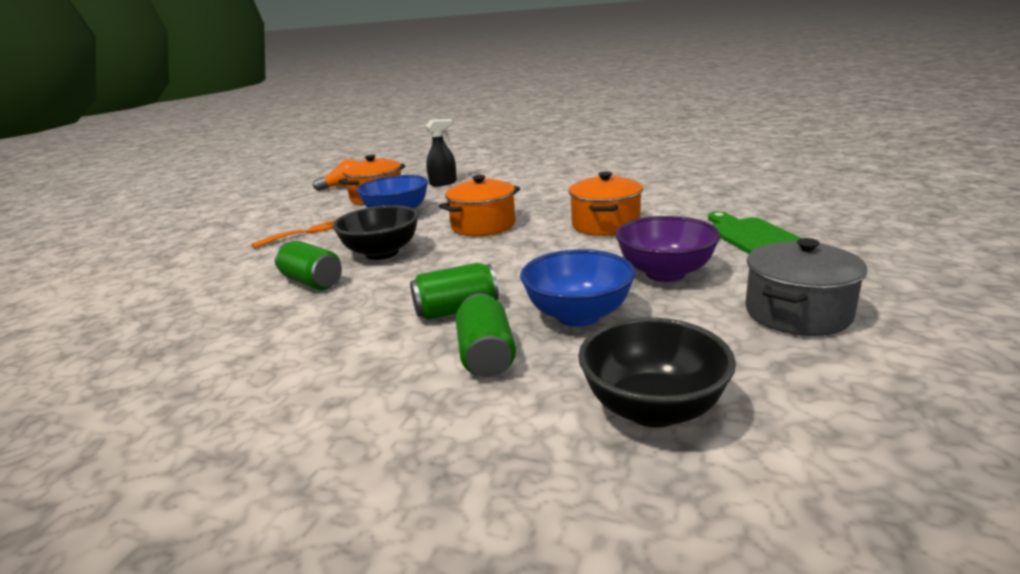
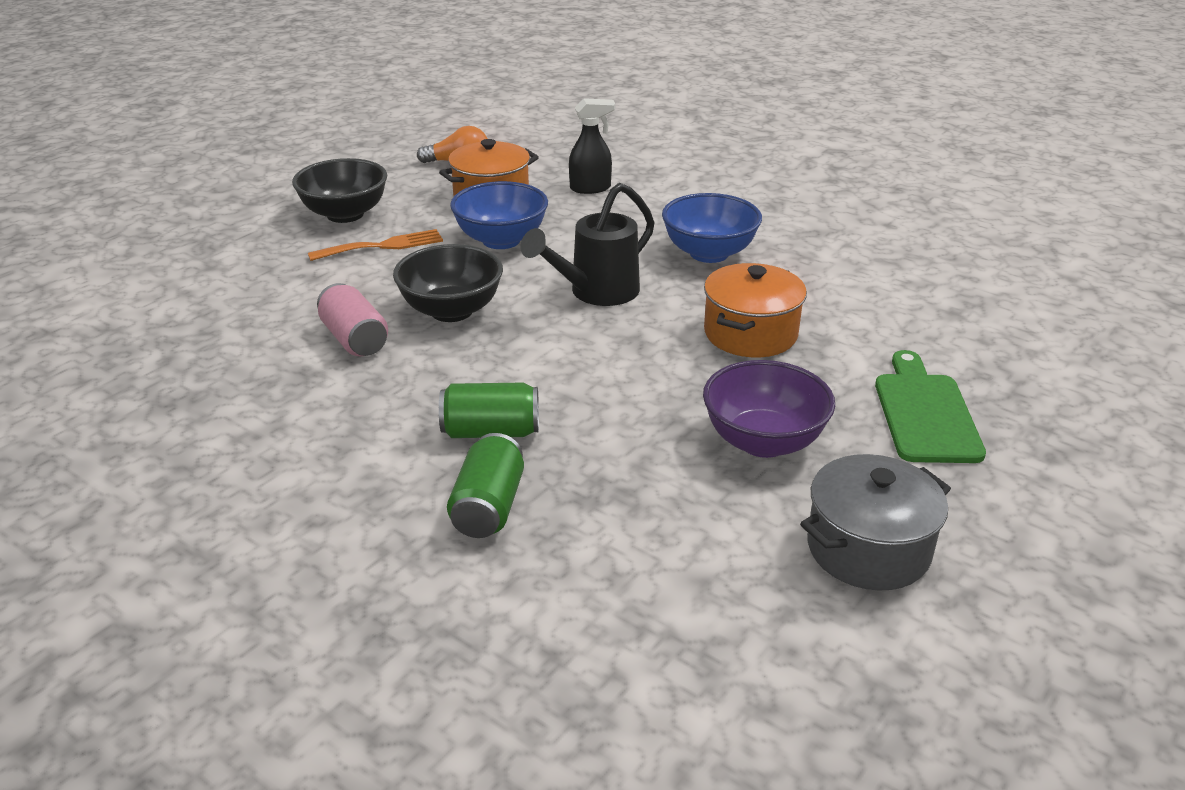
camera: 15 degrees right, 10 degrees up
(312, 282) = (354, 339): green can -> pink can
(483, 226) = (596, 293): orange pot -> black watering can
(578, 315) = (618, 478): blue bowl -> blue bowl (709, 253)
(652, 408) = (613, 624): black bowl -> black bowl (345, 214)

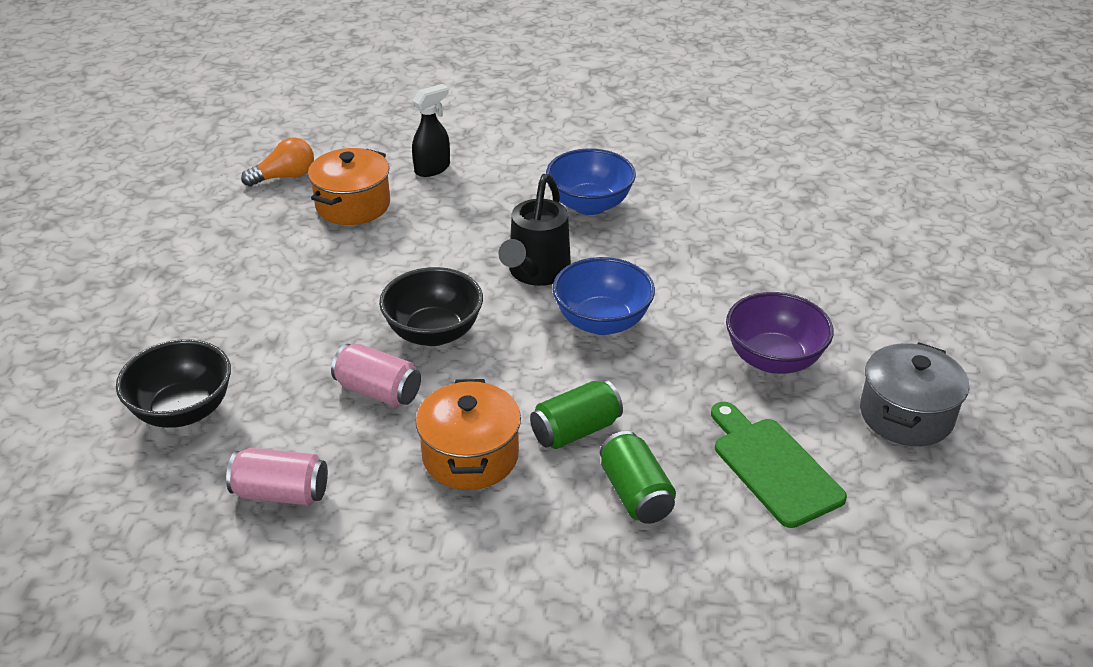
camera: 30 degrees left, 5 degrees up
(192, 387) = (281, 493): none -> pink can
(345, 214) = (232, 267): black bowl -> black bowl (183, 411)
(383, 246) = (305, 289): orange fork -> none
(501, 240) = (406, 247): blue bowl -> blue bowl (602, 322)
(750, 334) = (685, 270): orange pot -> orange pot (470, 456)
(925, 413) = (855, 294): green cutting board -> green cutting board (773, 467)

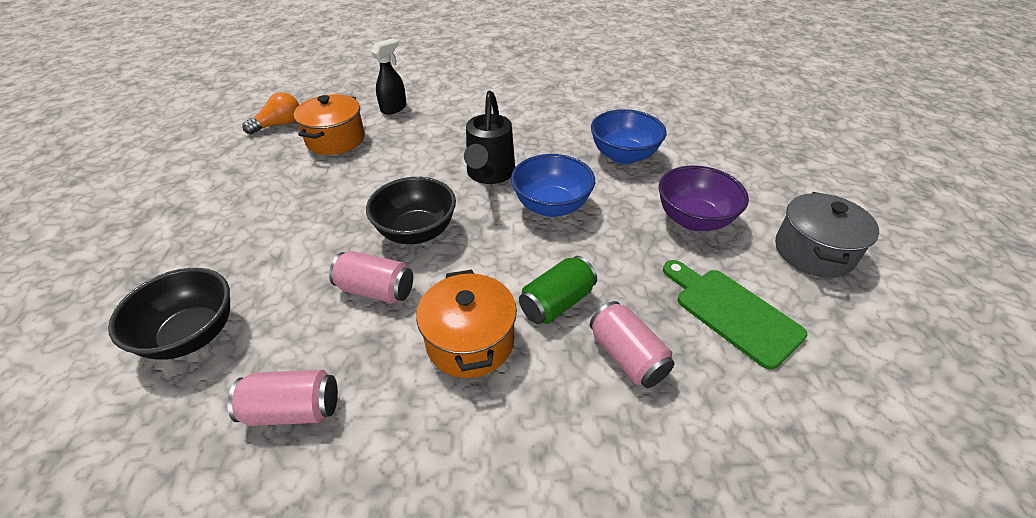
camera: 10 degrees left, 5 degrees up
(589, 205) = (516, 121): blue bowl -> blue bowl (623, 156)
(635, 494) = (627, 356): green can -> pink can

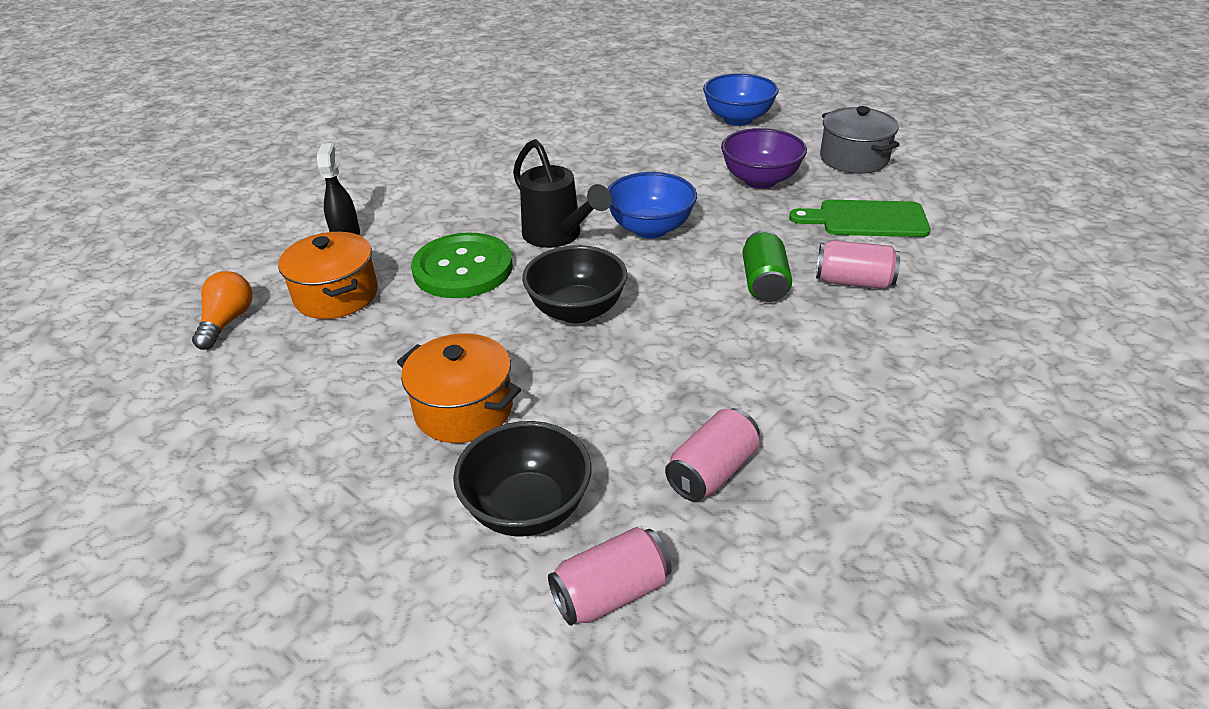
camera: 45 degrees left, 5 degrees down
(376, 290) = (624, 366): pink can -> pink can (611, 593)
(410, 162) = (463, 268): none -> green button
(470, 341) = (751, 343): orange pot -> orange pot (464, 409)
(623, 156) = (641, 164): blue bowl -> blue bowl (738, 119)

